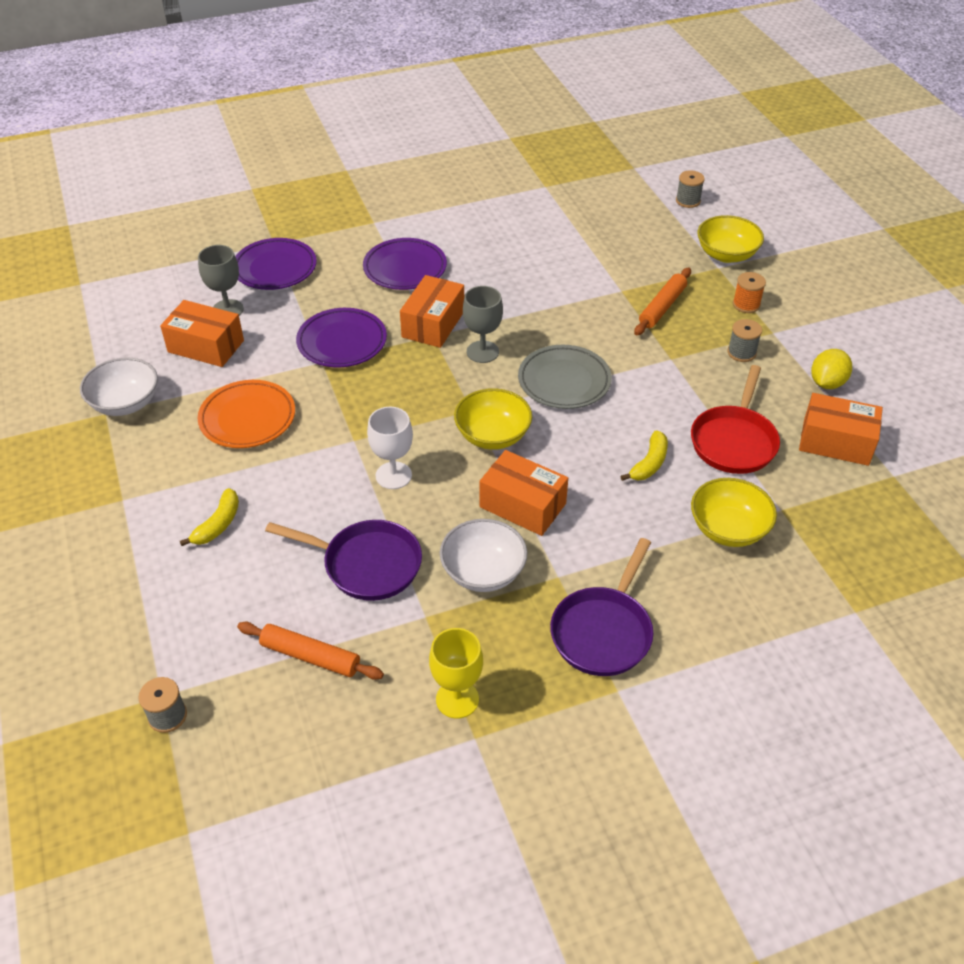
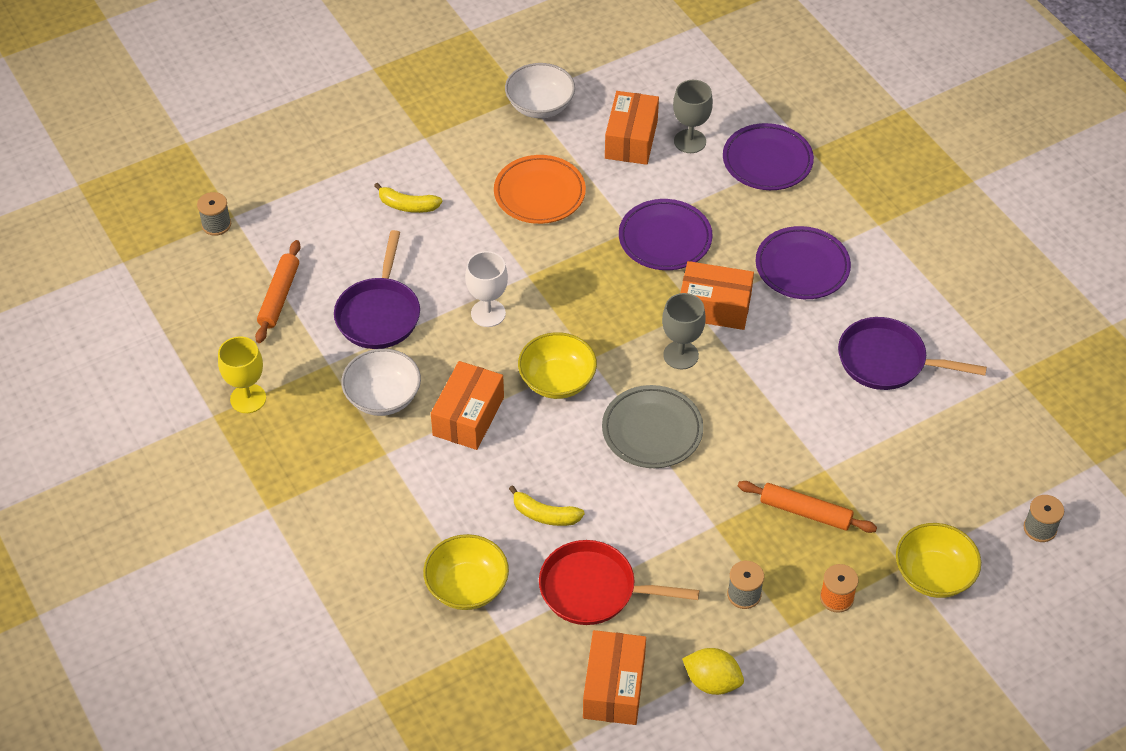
camera: 80 degrees right, 5 degrees up
(603, 631) = (328, 493): purple pan -> purple pan (887, 361)

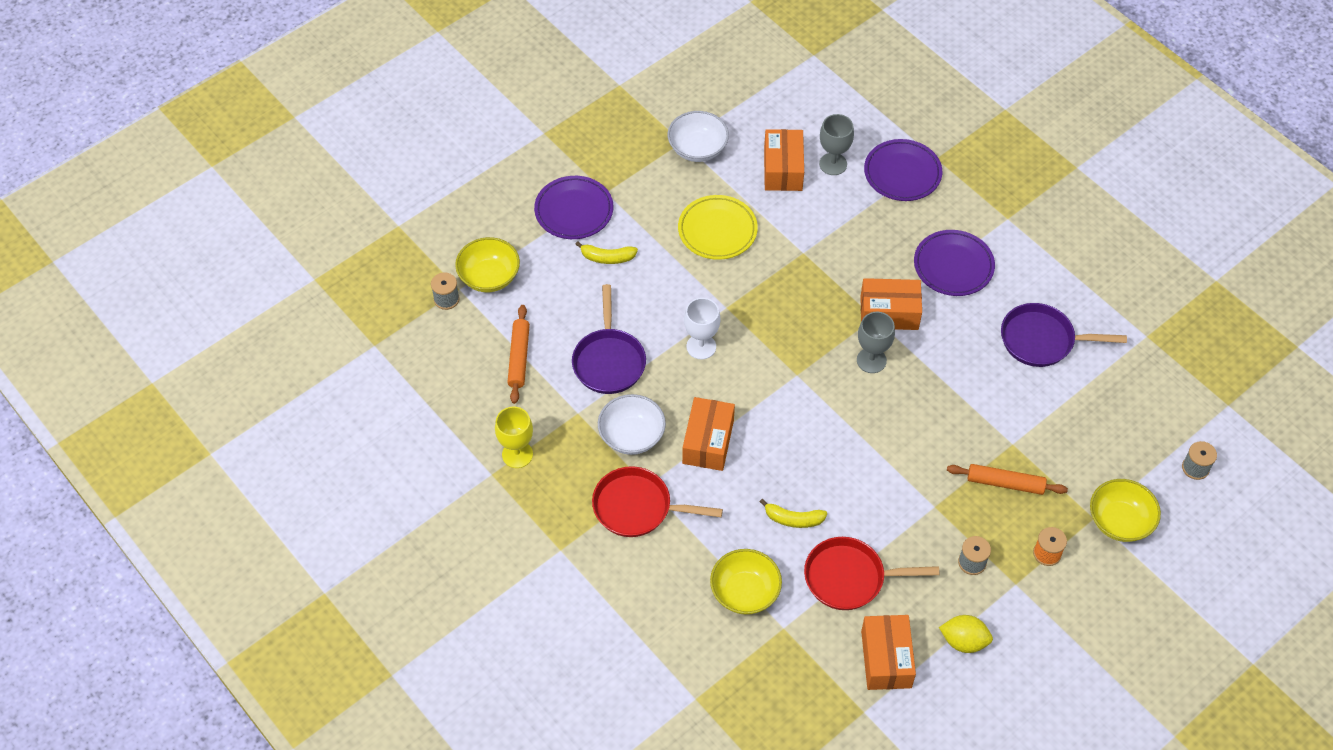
camera: 10 degrees left, 5 degrees up
(368, 475) = (637, 507): none -> red pan
(539, 194) = (717, 230): orange plate -> yellow plate
(557, 381) = (774, 399): yellow bowl -> yellow bowl (489, 277)
(652, 431) = (863, 431): grey plate -> none
(665, 239) = (833, 257): purple plate -> purple plate (574, 211)

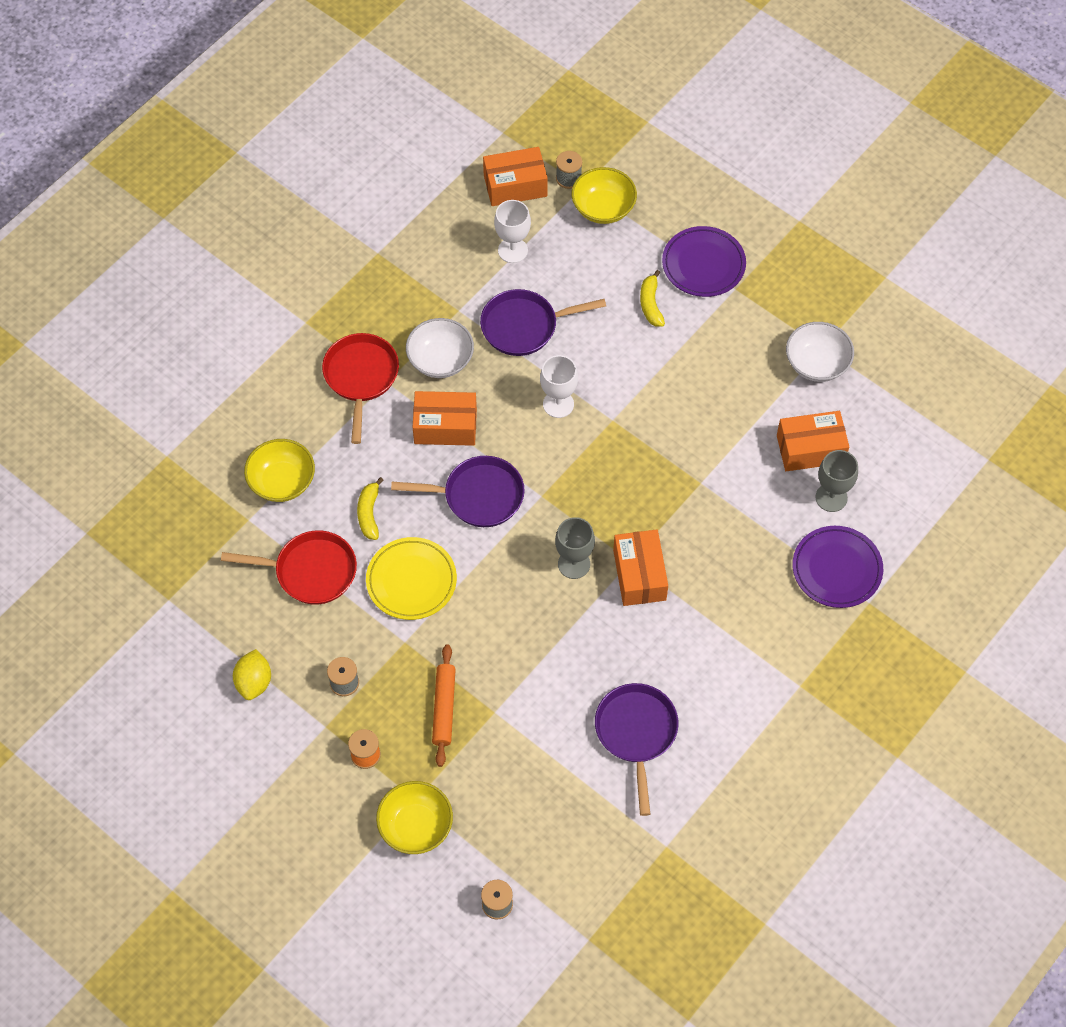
camera: 80 degrees right, 5 degrees up
(517, 454) = (402, 269): yellow goblet -> none
(519, 357) = (513, 250): orange rolling pin -> white goblet
(717, 230) = (710, 398): yellow plate -> yellow plate (411, 581)
(789, 425) = (478, 496): none -> purple pan
(849, 578) = (310, 571): red pan -> red pan turned 105 degrees clockwise
(886, 659) = (226, 613): orange box -> orange box (515, 185)
(953, 266) = (718, 634): purple plate -> none

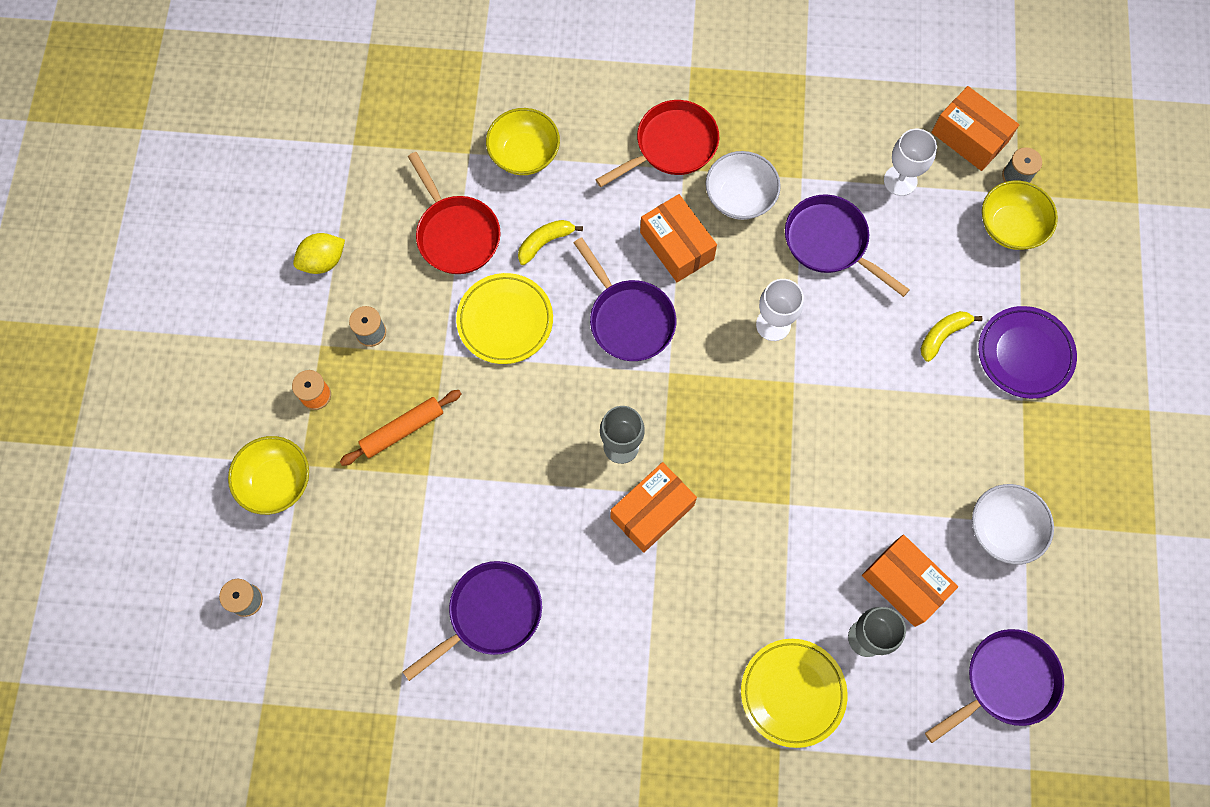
camera: 55 degrees right, 10 degrees up
(836, 569) = (792, 693): purple plate -> yellow plate
(921, 434) = (1005, 682): none -> purple pan

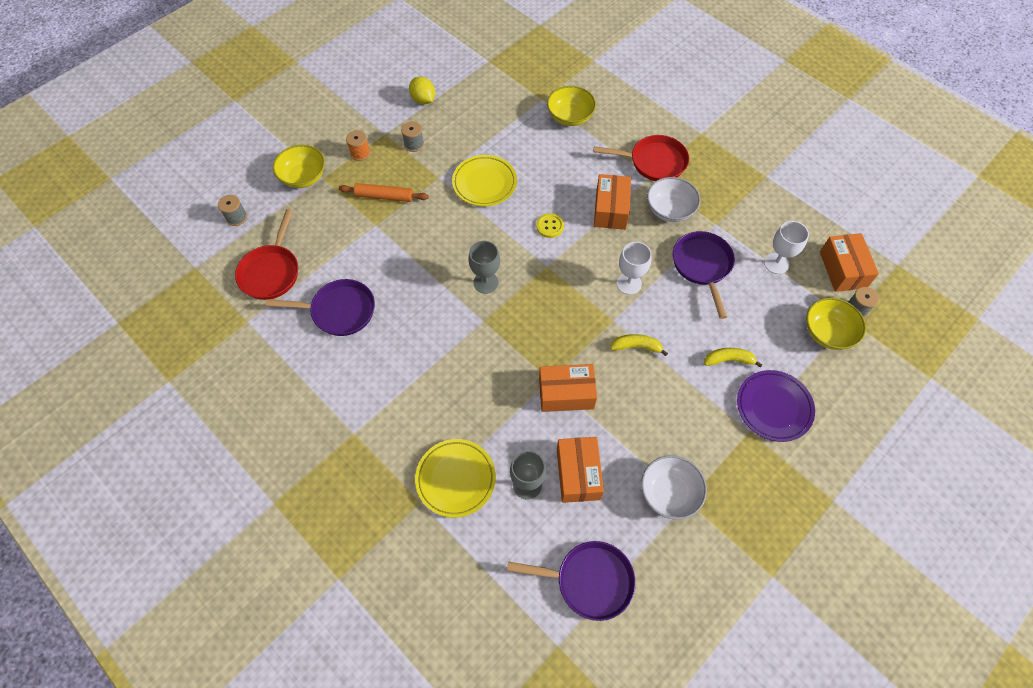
camera: 40 degrees right, 10 degrees down
(323, 261) = (423, 100): yellow lemon -> yellow lemon turned 45 degrees clockwise
(456, 234) = (499, 129): red pan -> red pan (271, 272)
(545, 242) = (541, 162): yellow banana -> yellow banana (636, 346)
(629, 319) = (550, 226): purple pan -> yellow button
(652, 511) = (470, 326): orange box -> orange box (566, 394)

